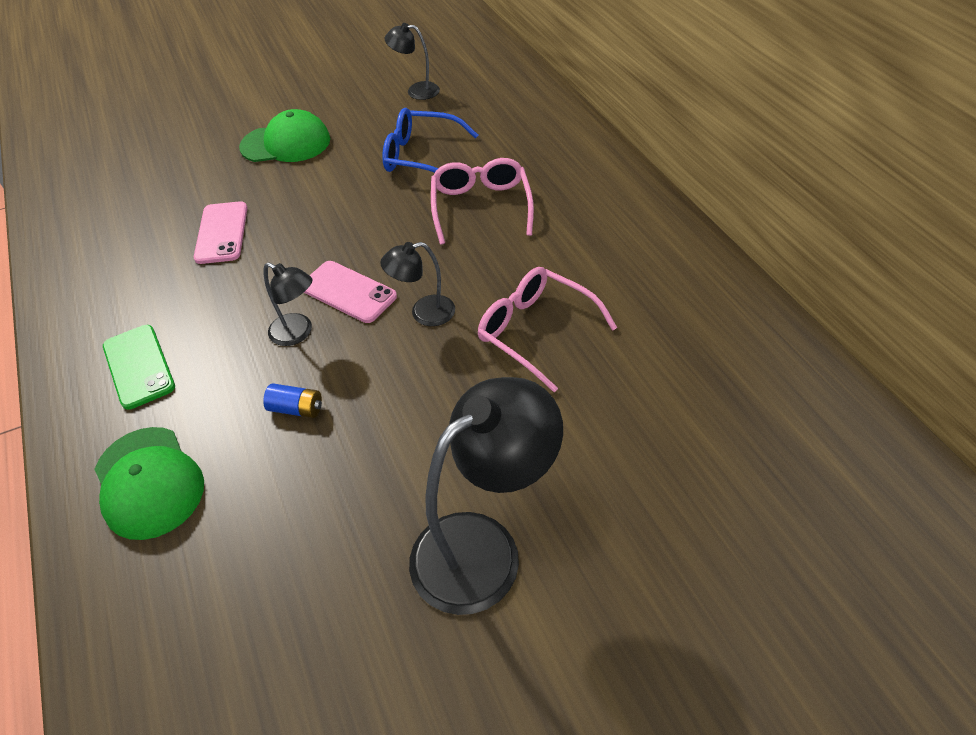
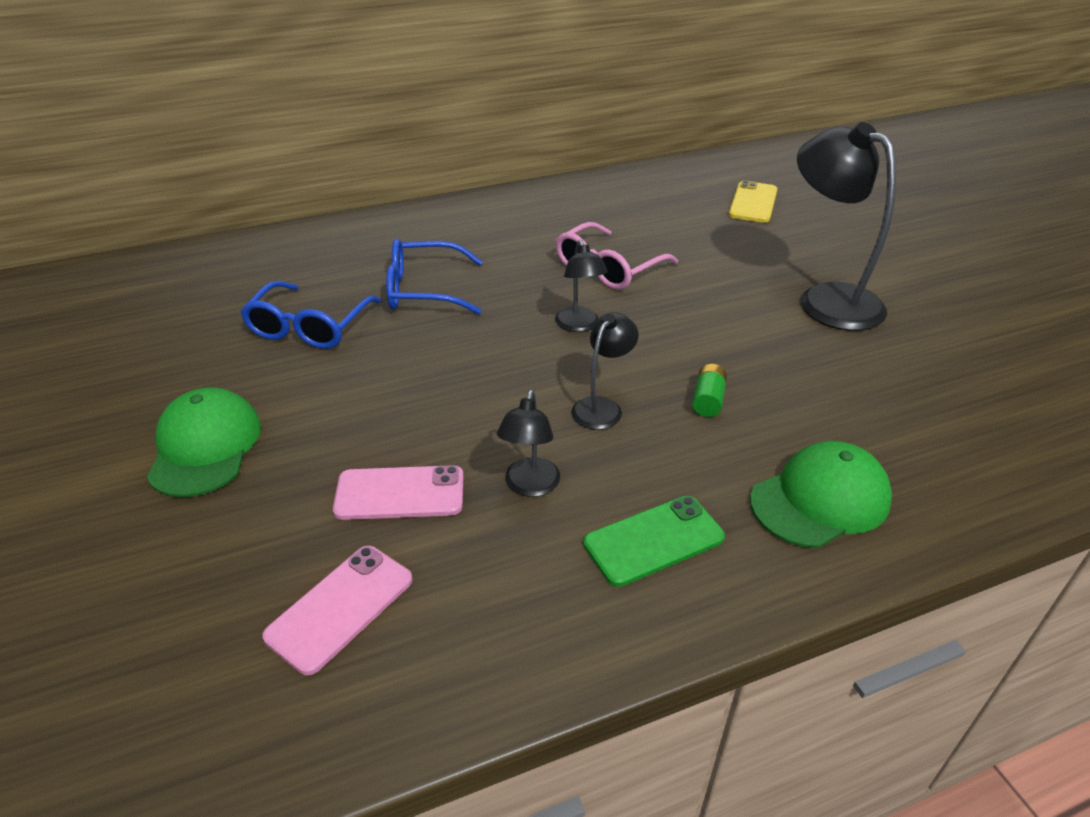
camera: 90 degrees left, 10 degrees down
(296, 409) = (708, 400): blue battery -> green battery
(348, 292) = (541, 374): pink phone -> pink phone (340, 607)
(416, 91) = (154, 332): black lamp -> black lamp (530, 486)
(481, 207) = (424, 290): pink glasses -> blue glasses
(752, 491) = (753, 203): none -> yellow phone

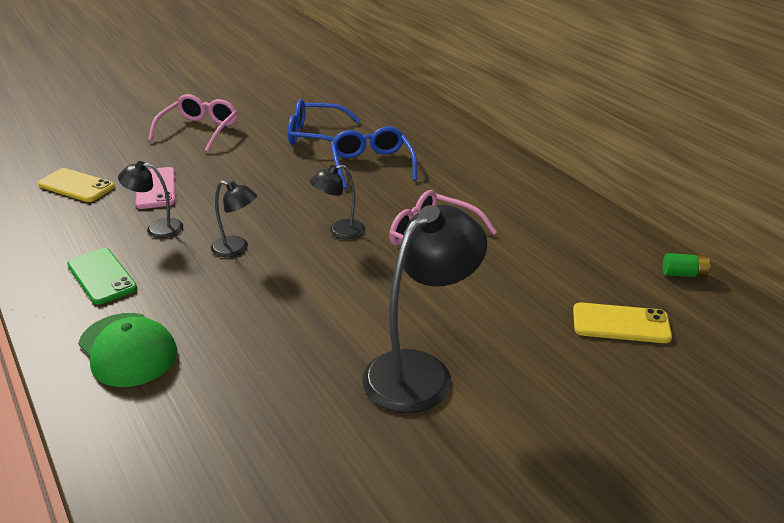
camera: 80 degrees right, 5 degrees down
(205, 447) = (199, 130): green cap -> pink glasses
(340, 607) = (76, 186): pink phone -> yellow phone
(708, 400) = (246, 296): green battery -> green battery (683, 274)

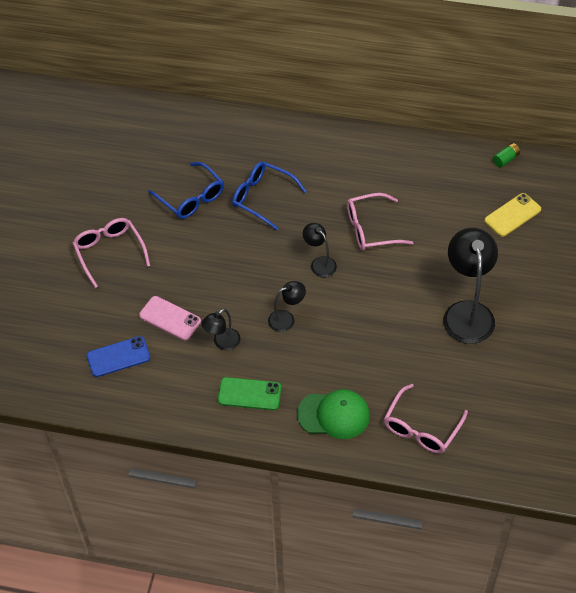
camera: 45 degrees left, 20 degrees up
(76, 186) = (118, 357): yellow phone -> blue phone
(178, 437) = (421, 428): none -> pink glasses
(316, 135) = (191, 198): blue glasses -> blue glasses turned 90 degrees counterclockwise
(339, 231) = (319, 263): black lamp -> black lamp turned 120 degrees clockwise

